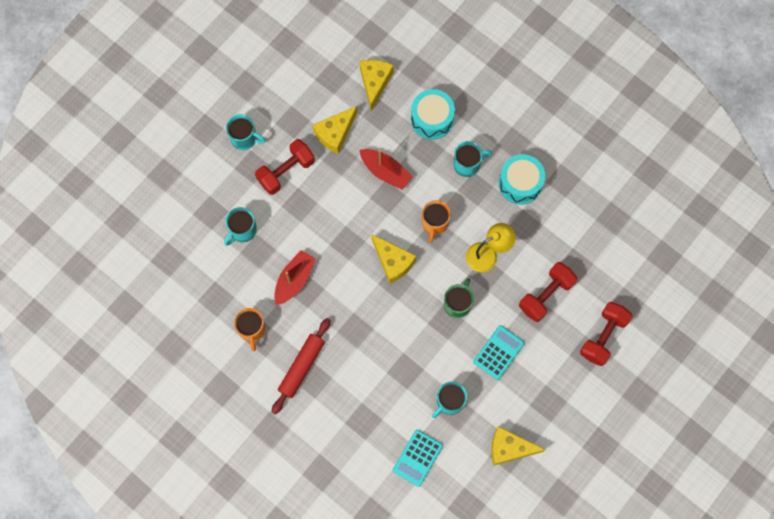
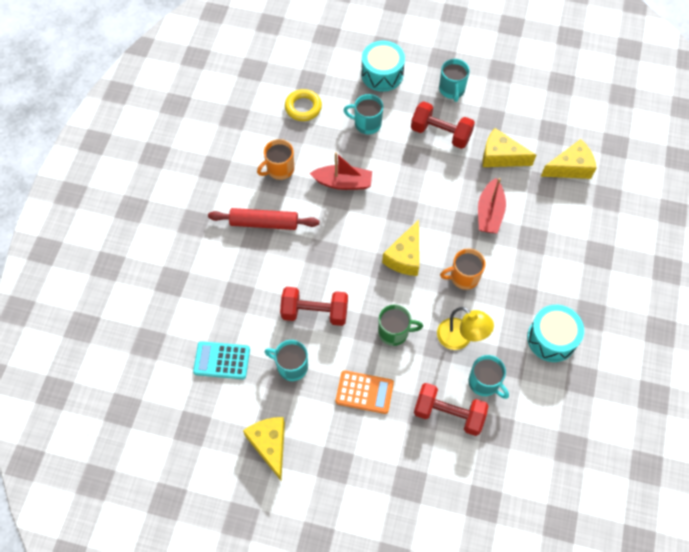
camera: 65 degrees right, 10 degrees down
(195, 279) = (303, 107): none -> yellow ring
(432, 119) = (566, 230): turquoise drum -> turquoise drum (382, 74)
(467, 164) = (541, 281): turquoise mug -> turquoise mug (484, 383)
(498, 352) = (364, 392): turquoise calculator -> orange calculator
(603, 336) = (435, 493): red dumbbell -> red dumbbell (314, 312)

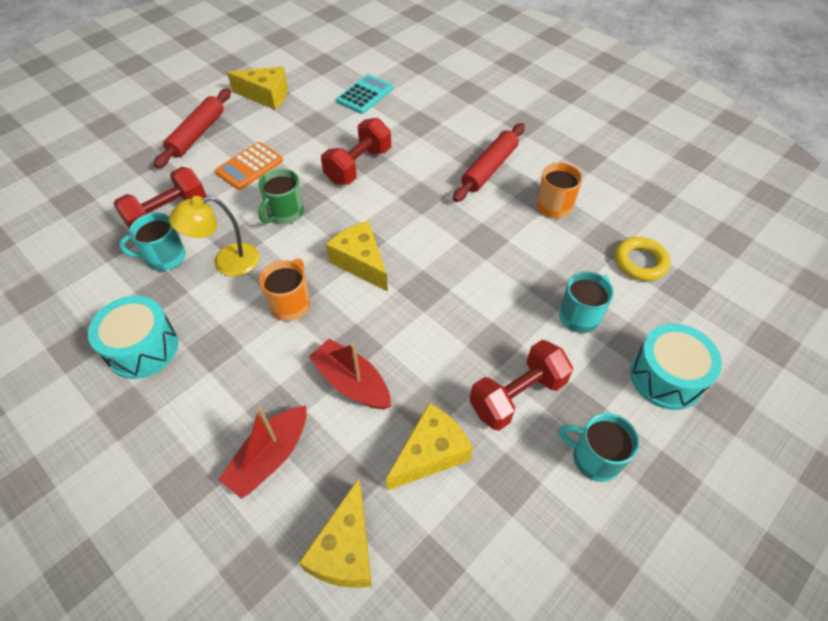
camera: 120 degrees right, 10 degrees down
(291, 366) = (320, 131): turquoise mug -> none
(343, 182) = (500, 252): red boat -> red boat (270, 457)
(354, 465) = (197, 134): none -> red rolling pin

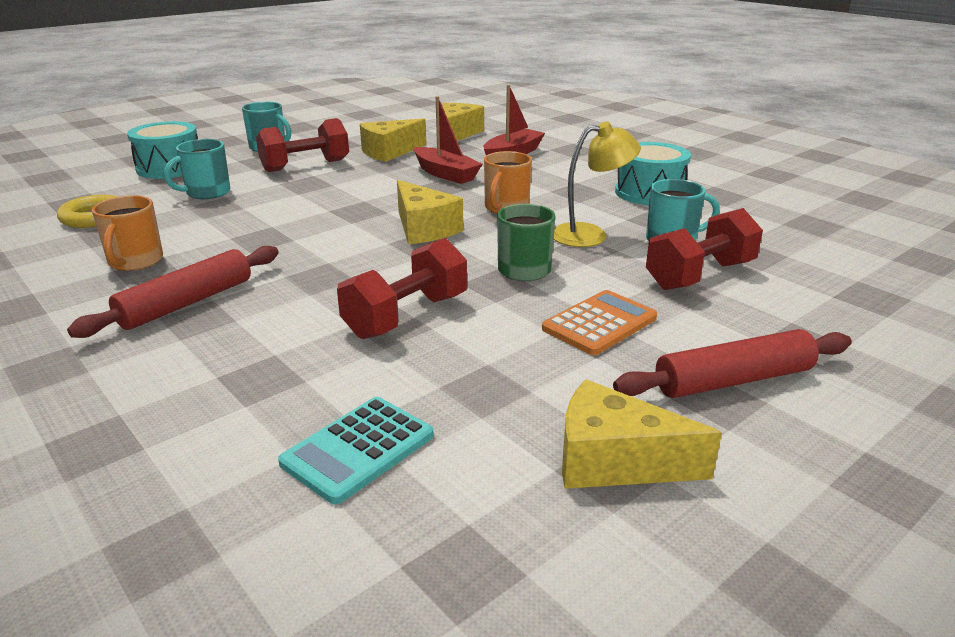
camera: 175 degrees left, 25 degrees down
(197, 134) = (733, 380): red rolling pin -> red rolling pin turned 45 degrees clockwise

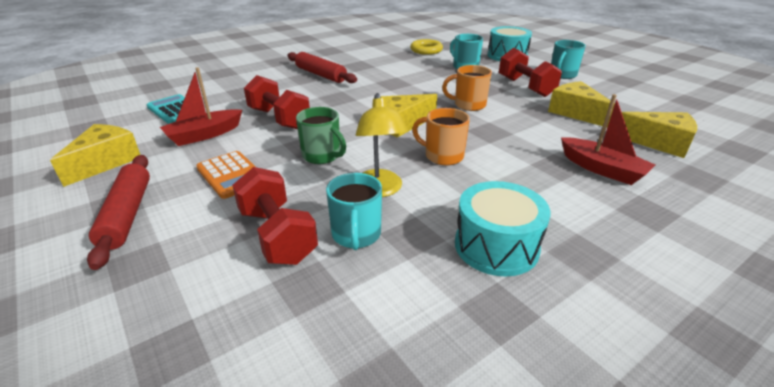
camera: 95 degrees right, 5 degrees up
(135, 262) = (369, 62): orange mug -> orange mug (469, 105)
(445, 174) = (524, 134): red boat -> red boat (204, 135)

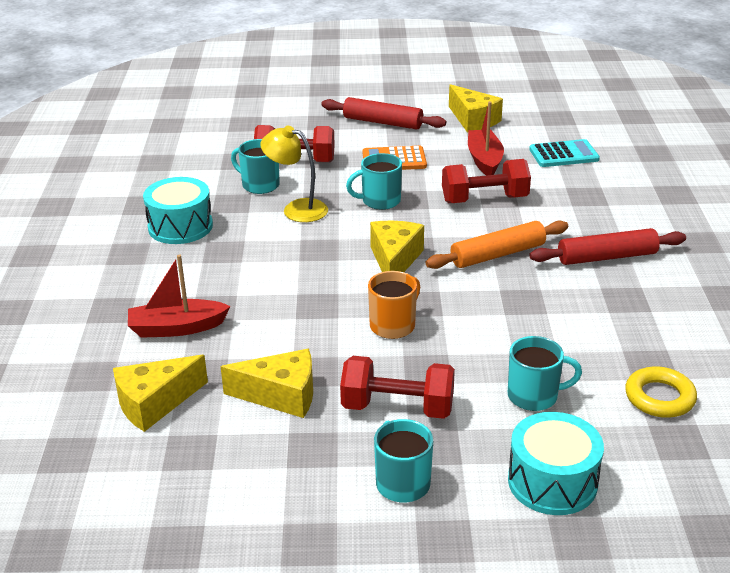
camera: 125 degrees right, 0 degrees up
(322, 156) = (380, 201): green mug -> turquoise mug
(353, 98) = (498, 255): none -> orange rolling pin
(443, 156) = (307, 256): orange mug -> none

